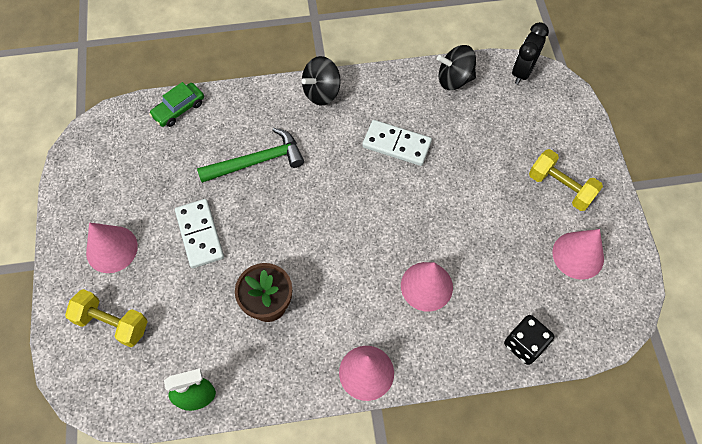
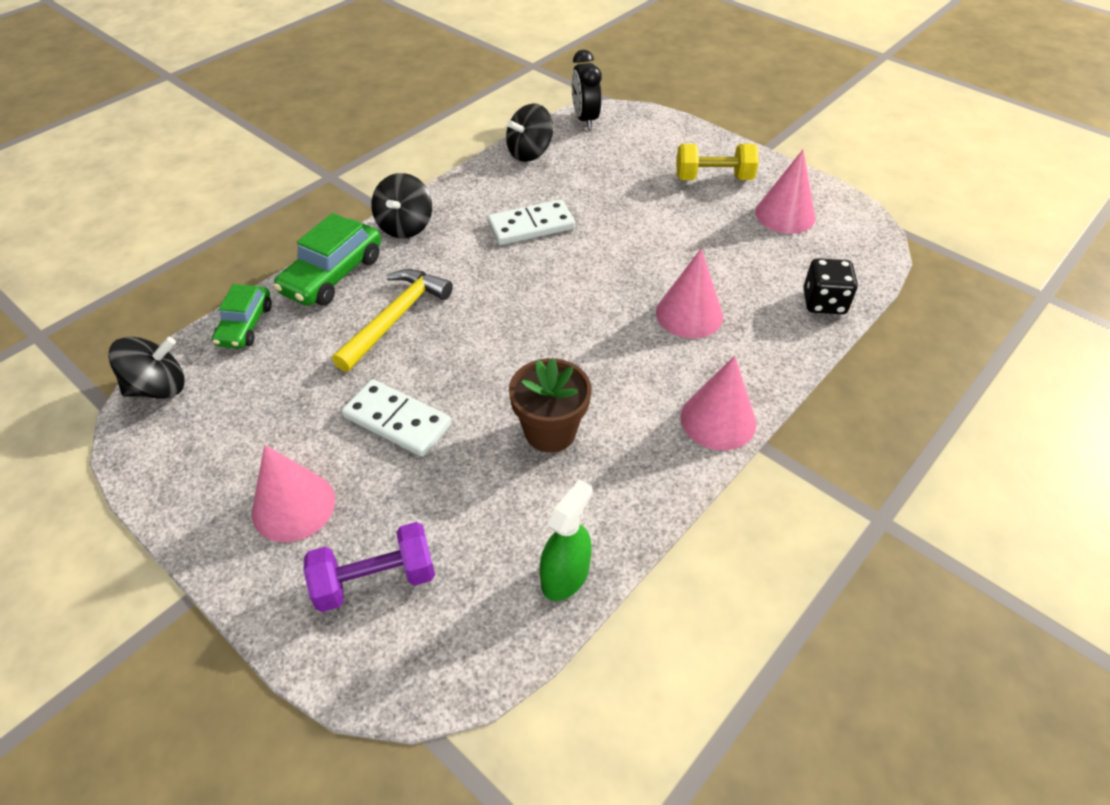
camera: 40 degrees left, 15 degrees down
(109, 123) = (159, 388): none -> black spinning top
(112, 323) = (375, 580): yellow dumbbell -> purple dumbbell
(251, 103) = (333, 275): none -> green car
(257, 161) = (396, 318): green hammer -> yellow hammer

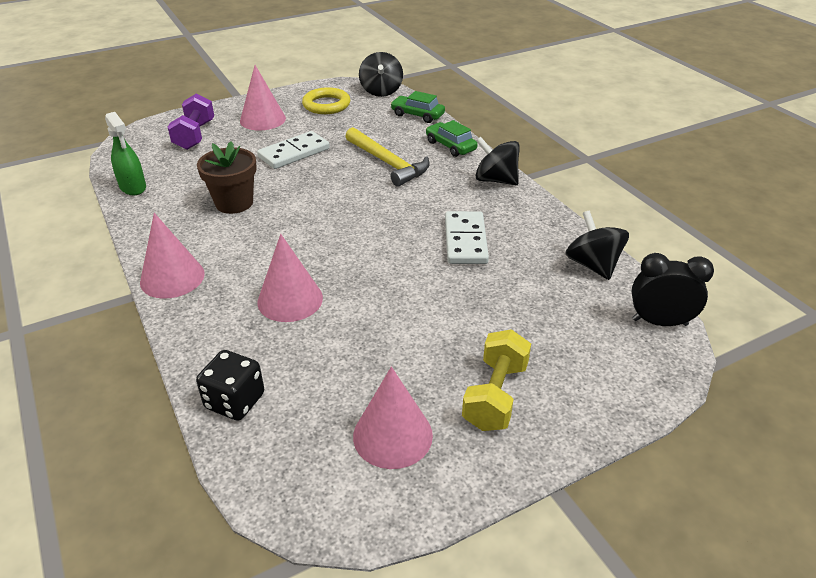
camera: 110 degrees right, 10 degrees down
(222, 440) = (326, 105): none -> yellow ring
(333, 275) = (450, 146): green car -> green car, size x0.65

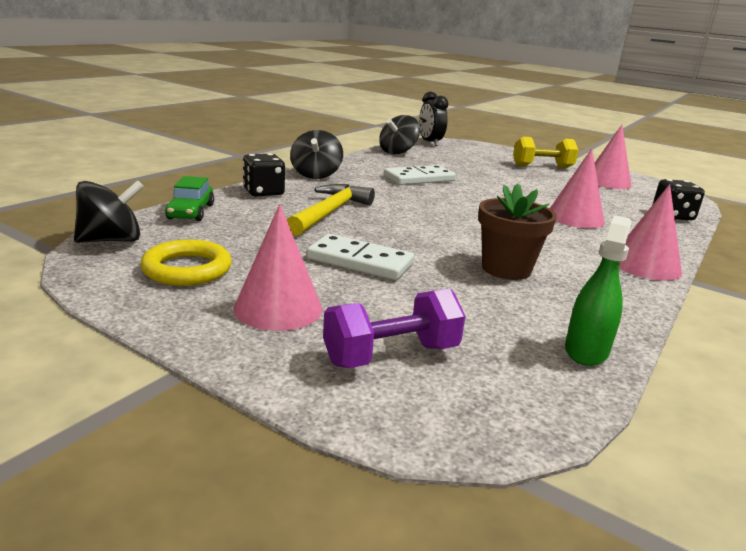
camera: 120 degrees left, 15 degrees down
(450, 146) = (263, 192): green car -> black dice

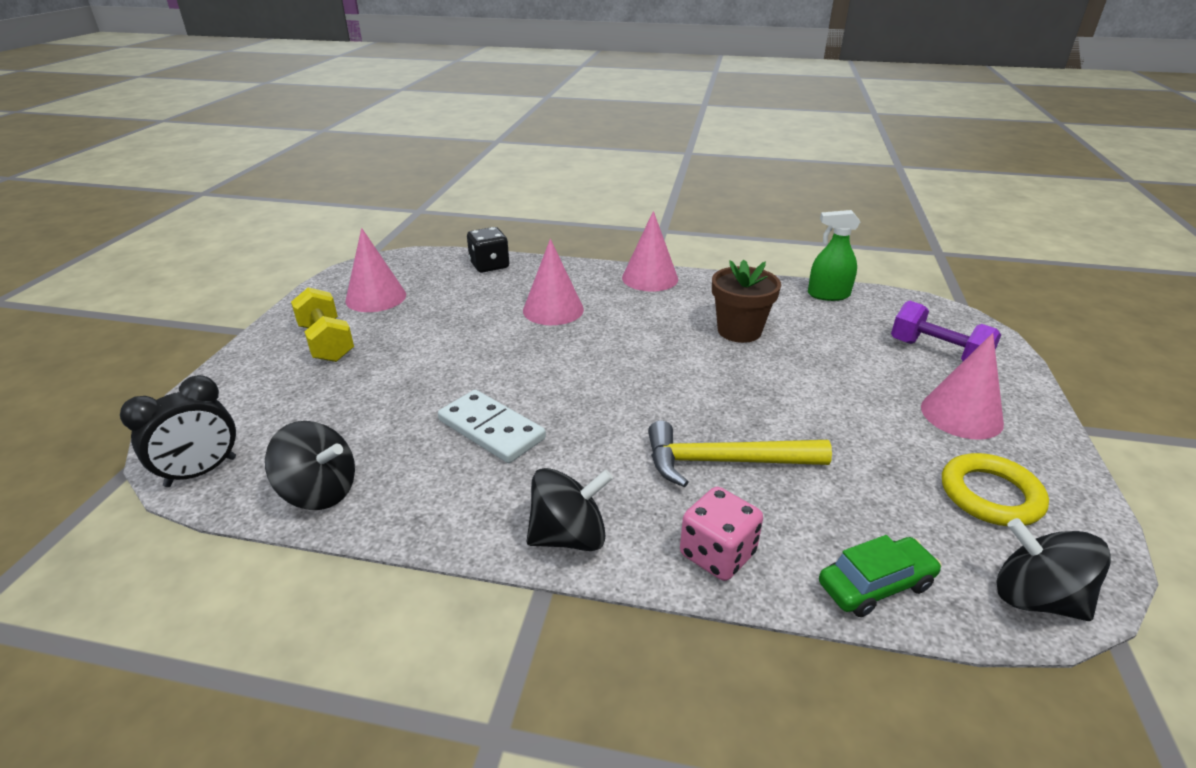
camera: 110 degrees left, 10 degrees up
(263, 192) = (717, 554): black dice -> pink dice
(360, 261) = (825, 402): white domino -> none

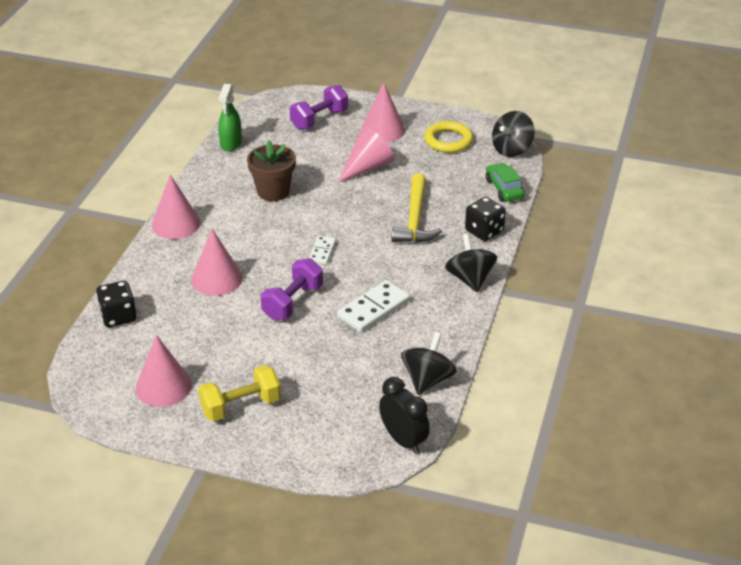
camera: 85 degrees left, 5 degrees up
(509, 362) = (293, 302): none -> purple dumbbell
(618, 377) = (322, 251): none -> white domino
(717, 554) = (484, 231): pink dice -> black dice
(843, 404) = (367, 167): none -> pink cone

